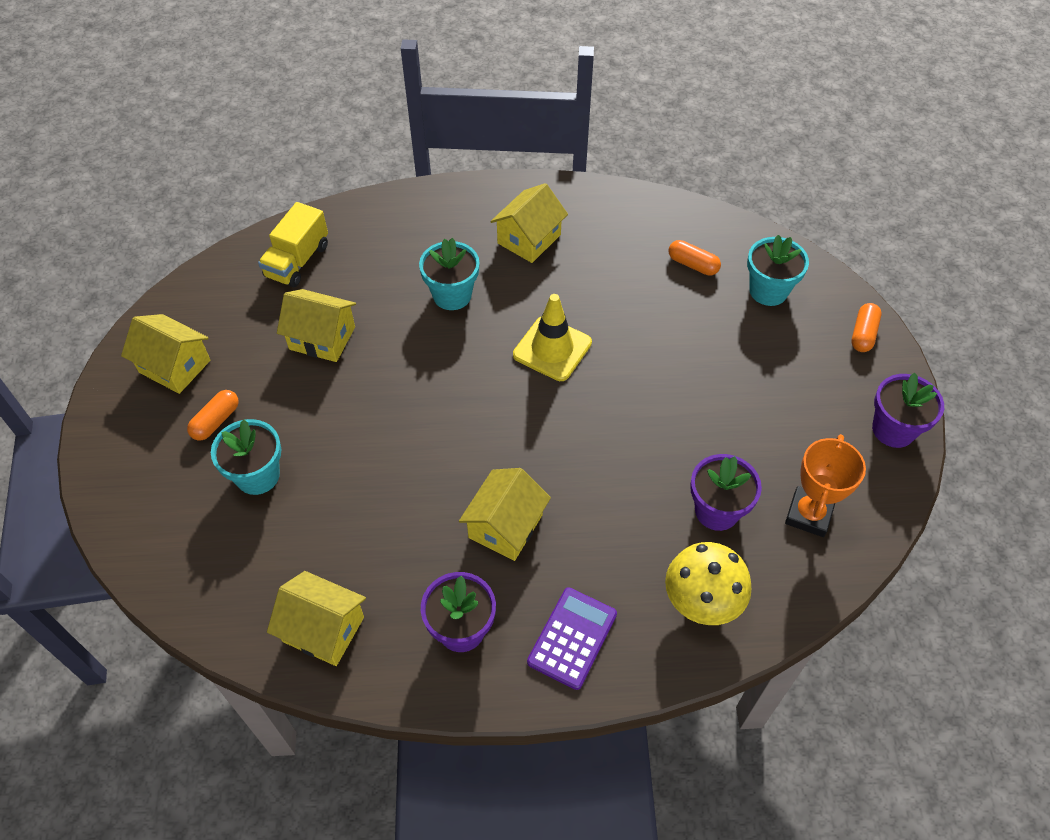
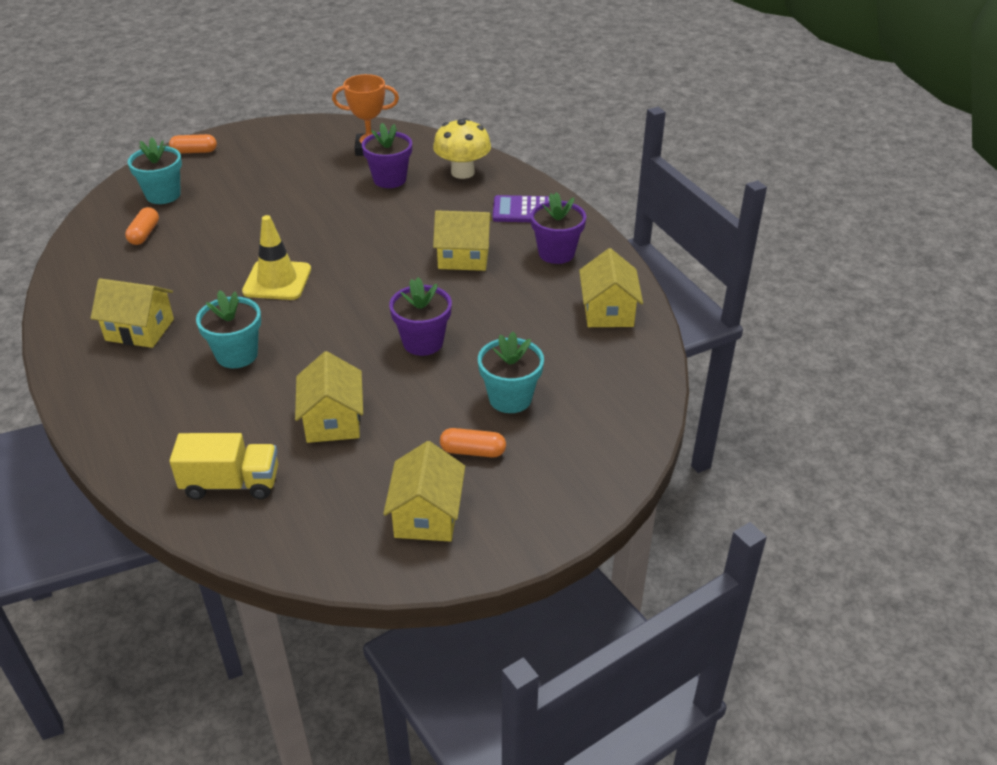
camera: 115 degrees left, 15 degrees down
(893, 429) = (280, 131): purple flower pot -> purple flower pot (423, 342)

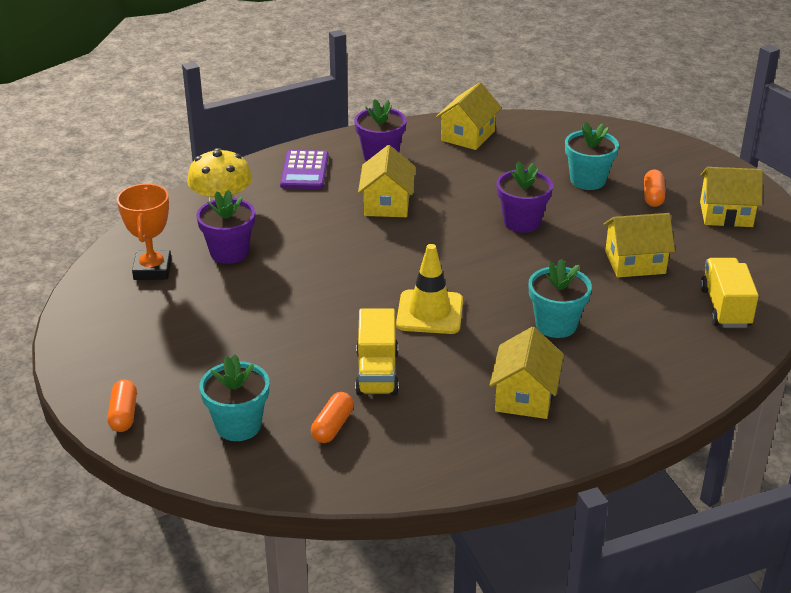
camera: 90 degrees left, 5 degrees down
(144, 234) = (332, 426): orange capsule -> orange capsule turned 75 degrees counterclockwise
(201, 253) = (377, 373): none -> yellow truck
(608, 311) = (467, 136): yellow house -> yellow house turned 60 degrees counterclockwise

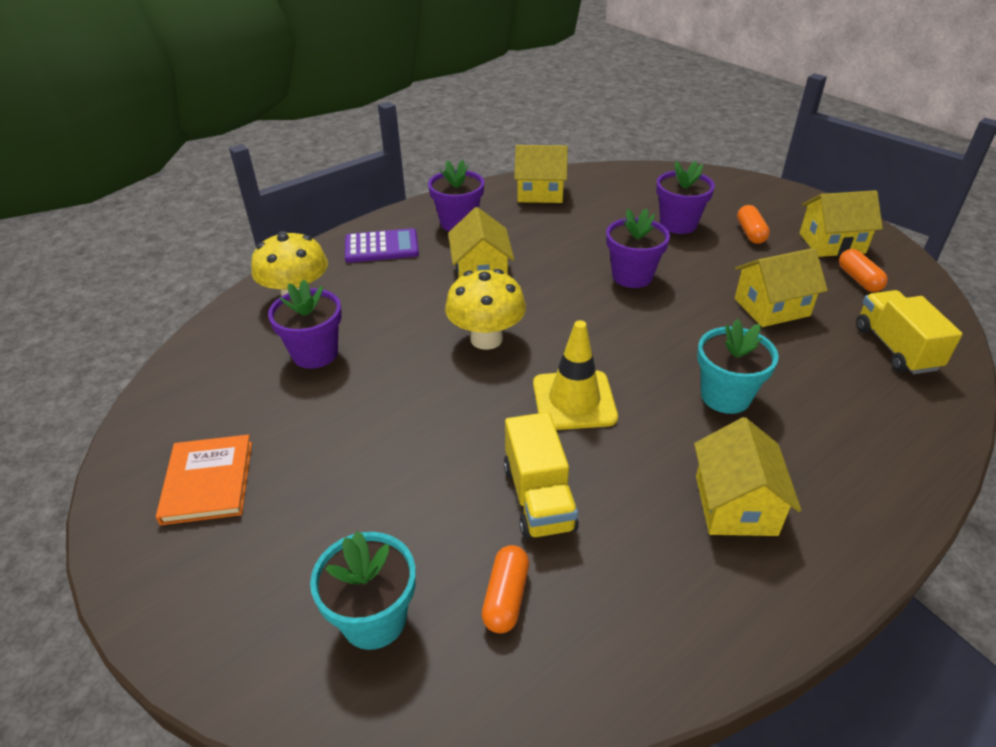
camera: 10 degrees left, 5 degrees up
(123, 414) = (203, 628): orange capsule -> orange capsule (858, 279)
(135, 331) = (208, 482): none -> orange book
(152, 270) = (223, 389): orange trophy -> none
(304, 171) = (381, 247): purple calculator -> purple calculator turned 90 degrees counterclockwise
(374, 258) = (486, 339): none -> yellow mushroom
(467, 136) = (540, 193): yellow house -> yellow house turned 75 degrees clockwise
(587, 180) = (678, 224): turquoise flower pot -> purple flower pot

